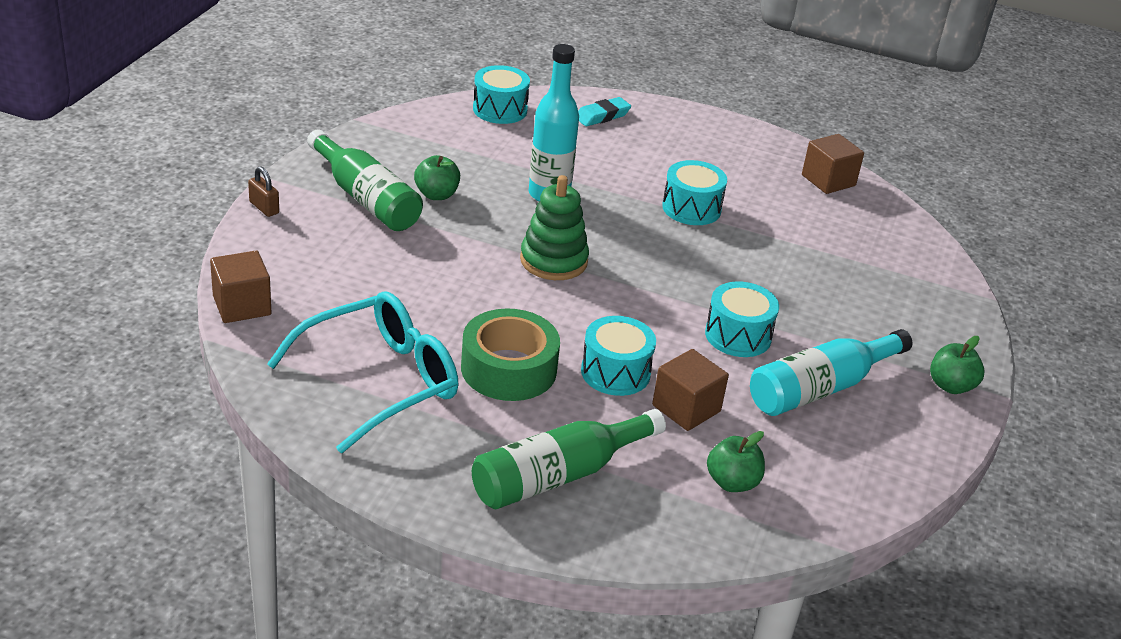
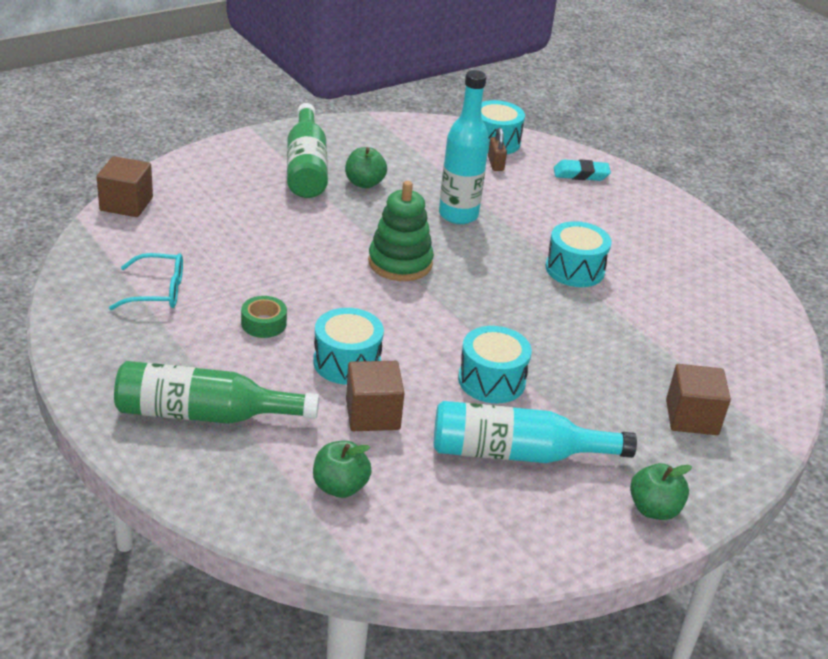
camera: 35 degrees right, 0 degrees up
(264, 208) = (223, 147): brown padlock -> brown padlock (495, 164)
(380, 381) = (158, 291): turquoise glasses -> turquoise glasses, size x0.54
(508, 369) = (263, 323): green tape -> green tape, size x0.50
(828, 180) = (742, 296): brown cube -> brown cube (692, 417)

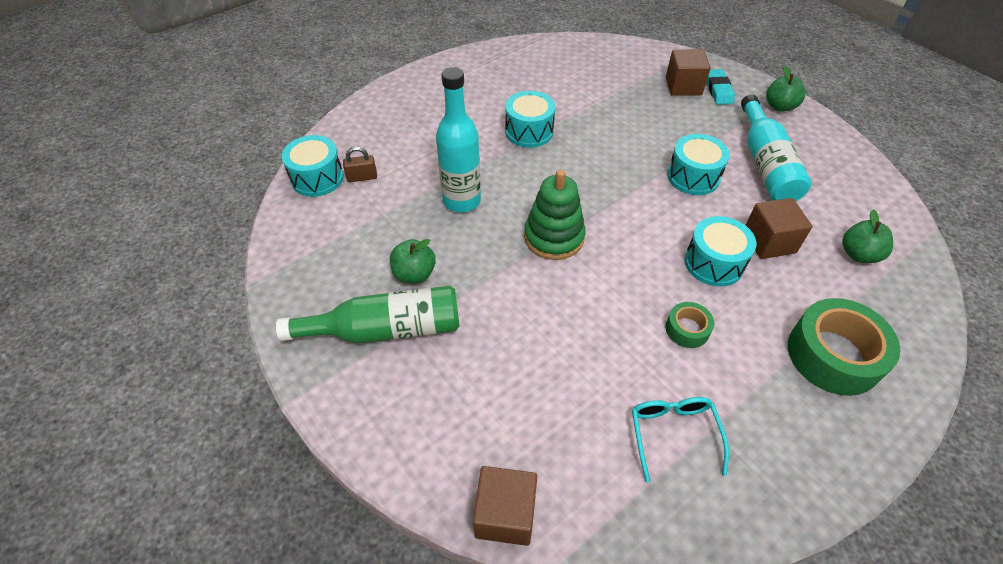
camera: 90 degrees left, 15 degrees up
(204, 414) = (833, 355): green bottle -> green tape
(581, 174) = (375, 124): turquoise eraser -> turquoise eraser (718, 90)

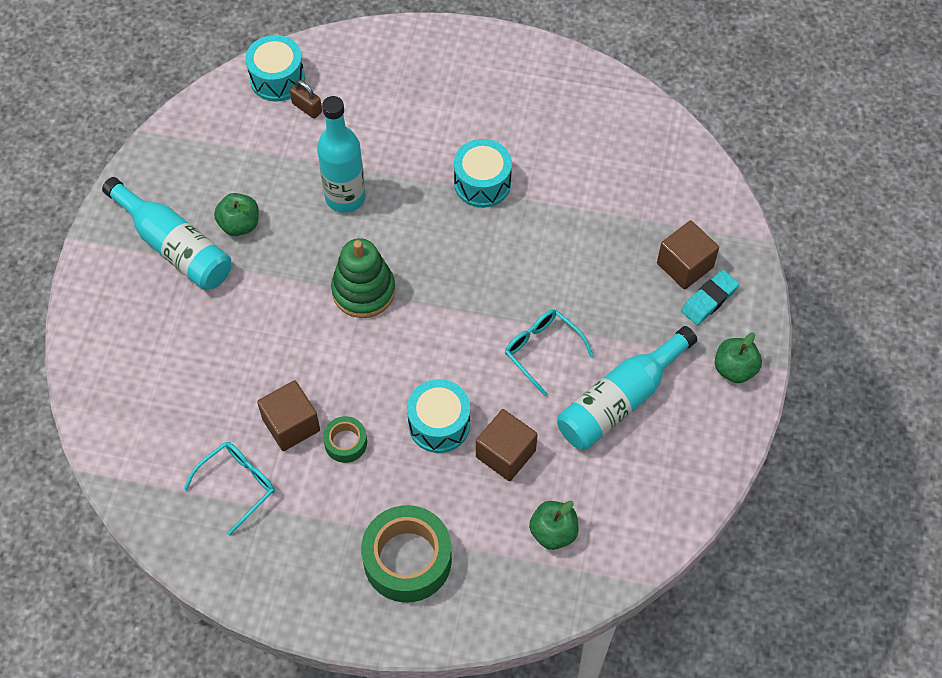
camera: 50 degrees right, 10 degrees up
(385, 329) = (174, 246): green bottle -> turquoise bottle
(505, 514) = (96, 421): brown cube -> brown cube (291, 425)
(693, 177) = (542, 350): turquoise drum -> turquoise glasses

